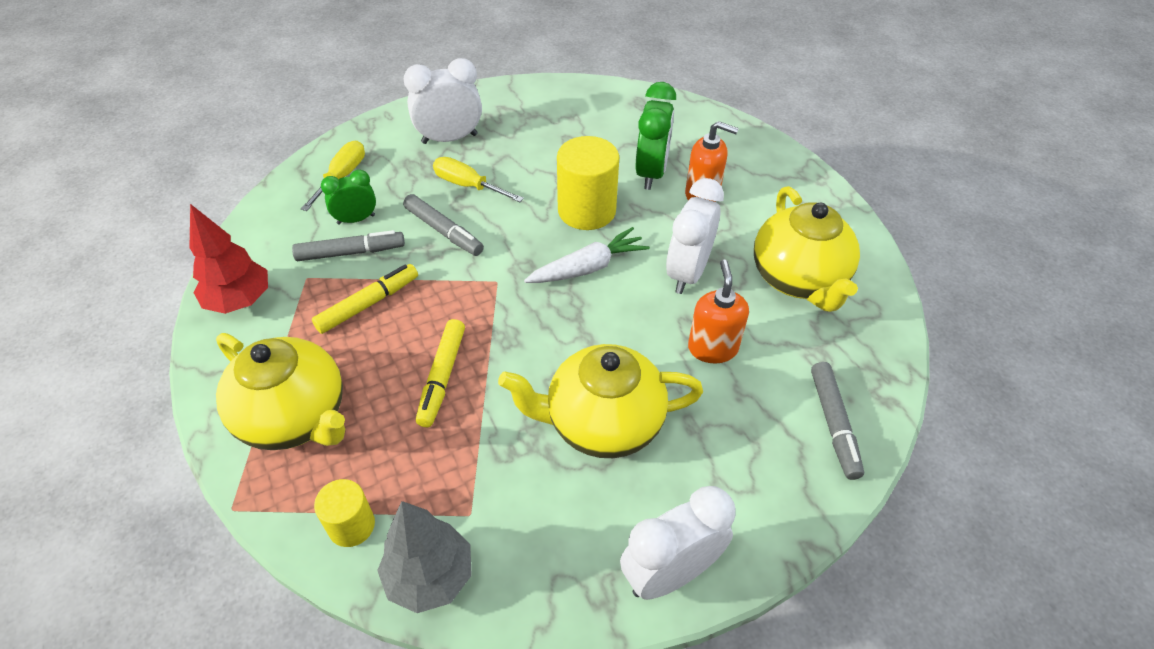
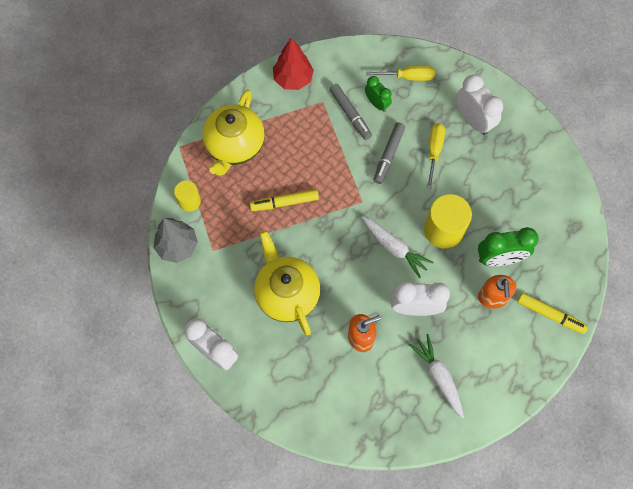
camera: 70 degrees right, 20 degrees up
(368, 304) = (317, 142): yellow marker -> yellow marker (550, 315)
(798, 279) = (438, 376): yellow teapot -> white carrot
(833, 424) = (332, 416): grey marker -> none

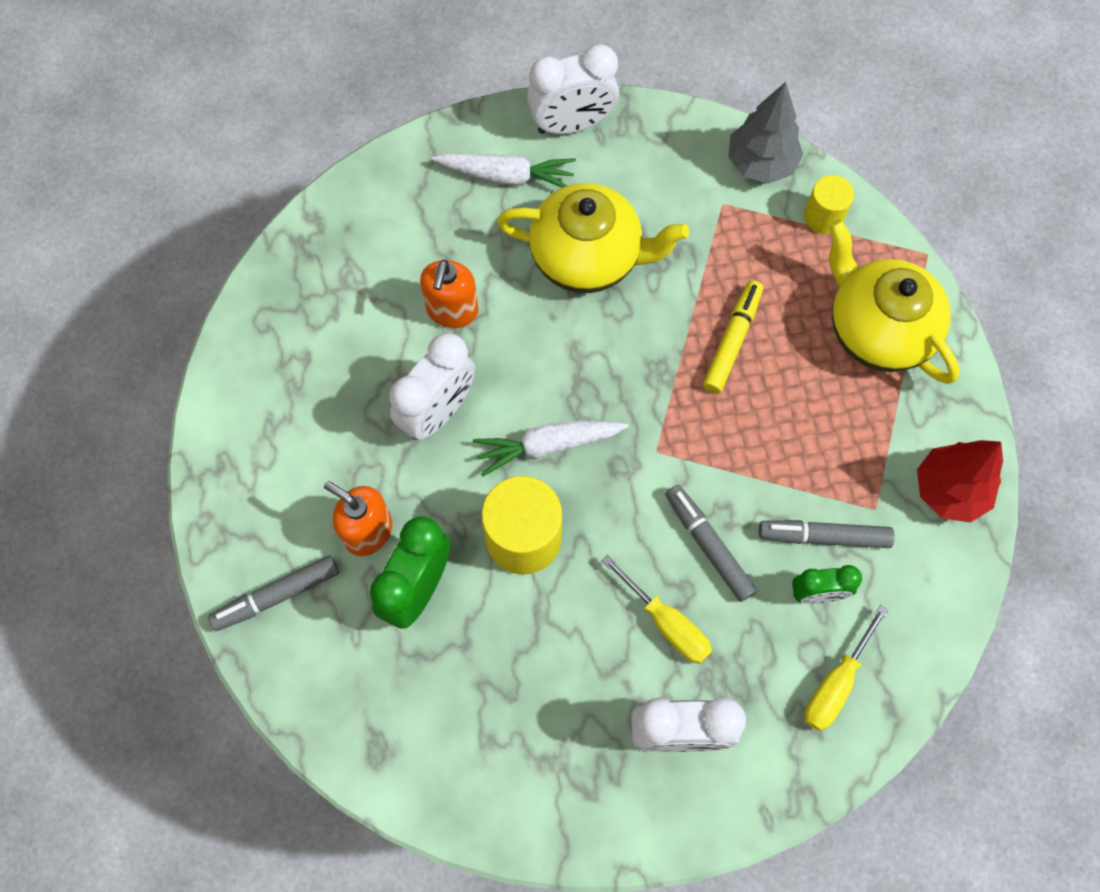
camera: 125 degrees right, 0 degrees up
(438, 376) = (319, 373): white carrot -> white carrot (506, 176)
(550, 315) = (276, 595): yellow marker -> grey marker

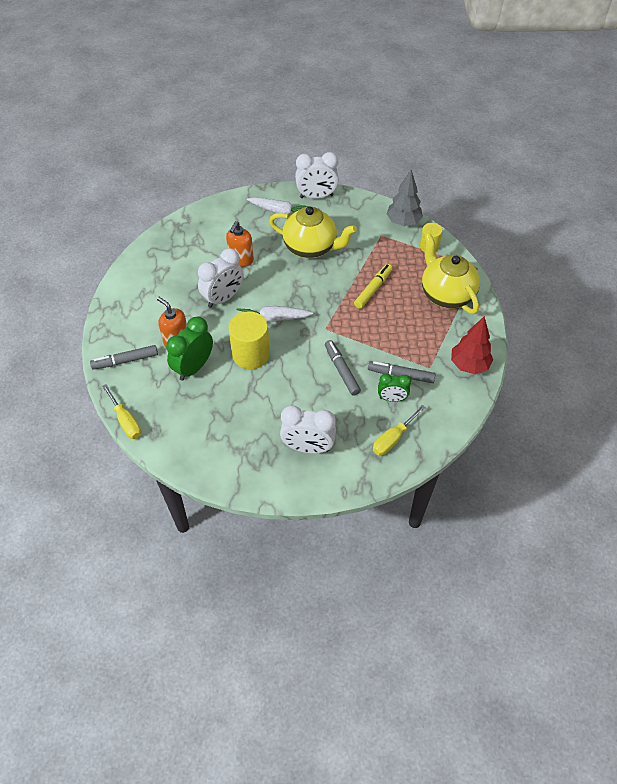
camera: 10 degrees right, 15 degrees down
(666, 622) = (312, 399): yellow screwdriver -> yellow screwdriver (125, 420)

